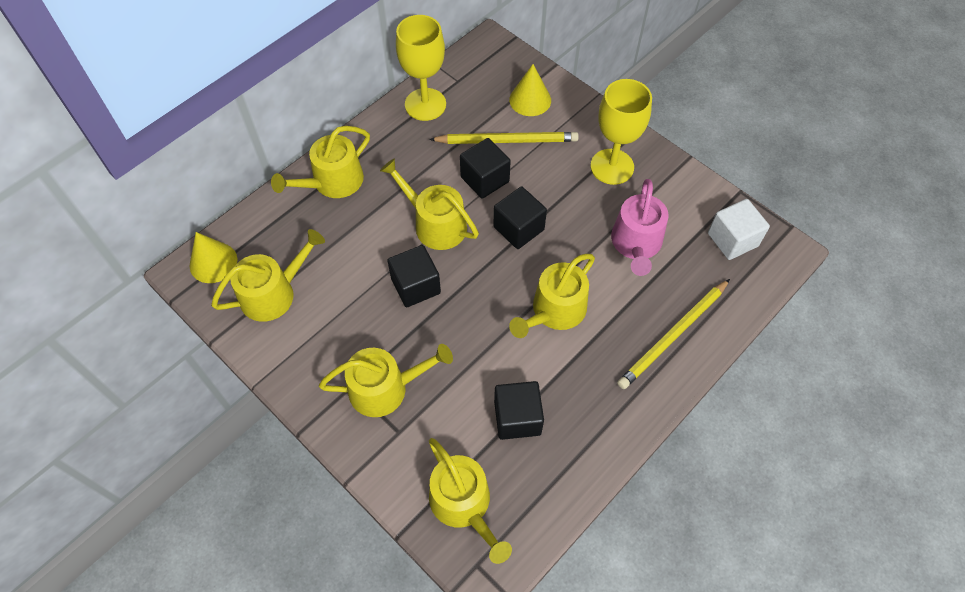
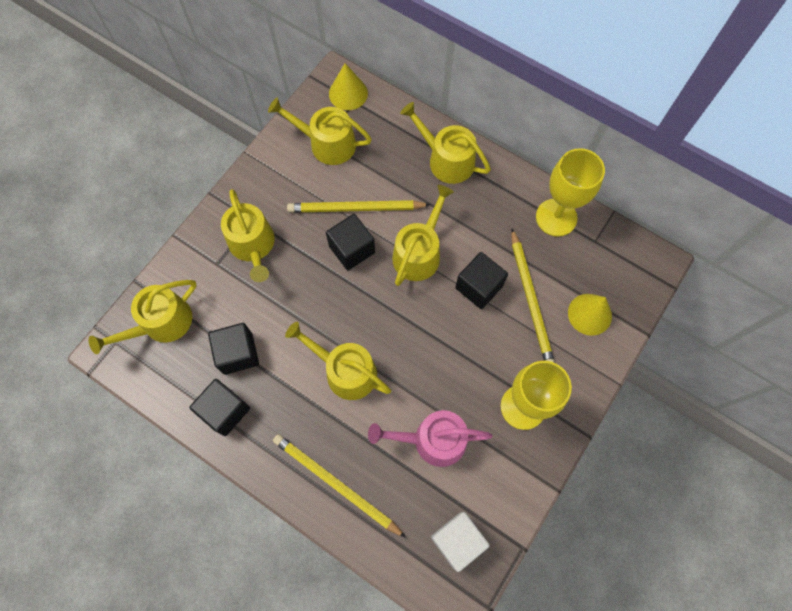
camera: 80 degrees right, 10 degrees up
(273, 293) = (327, 143): yellow watering can -> yellow watering can turned 150 degrees clockwise
(366, 275) = (355, 208): none -> yellow pencil
(518, 228) = (429, 326): black cube -> black cube (225, 411)

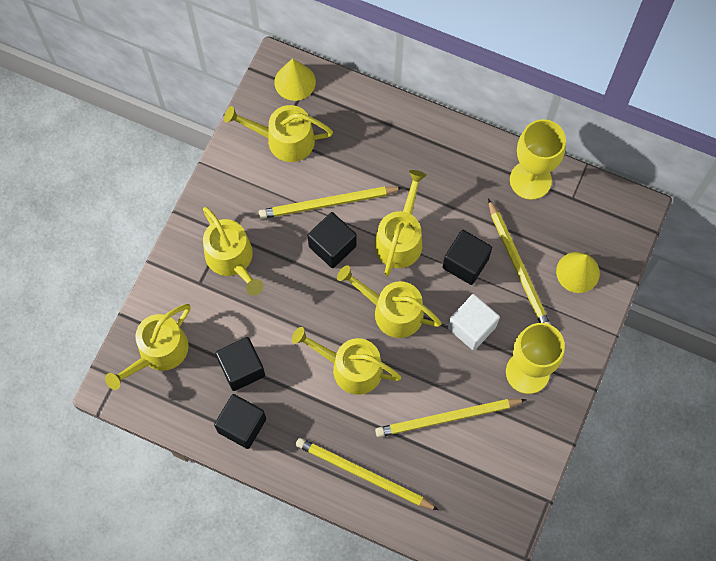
camera: 10 degrees left, 0 degrees up
(433, 440) = (447, 418): pink watering can -> yellow pencil
(446, 160) = (410, 137): yellow watering can -> yellow watering can (392, 311)
(457, 540) = (487, 505): white cube -> white cube (471, 327)

